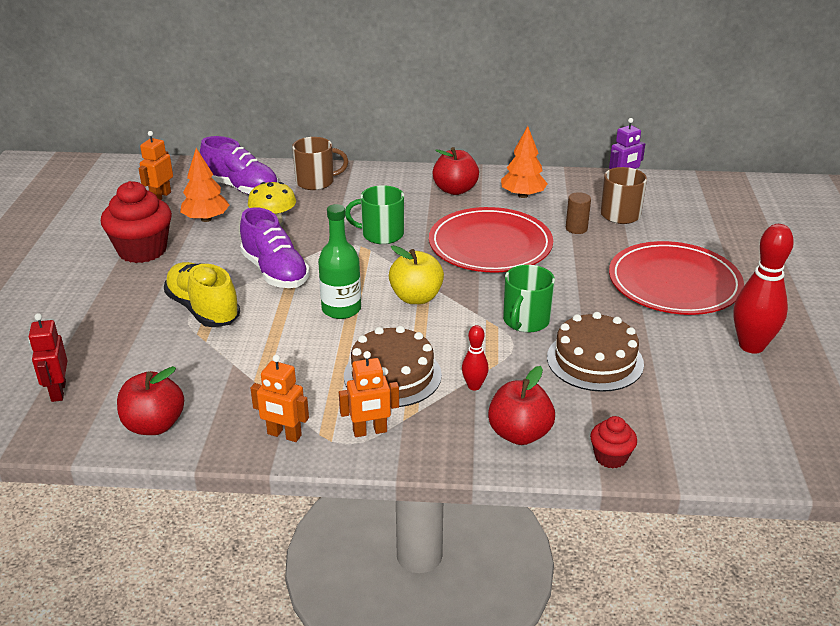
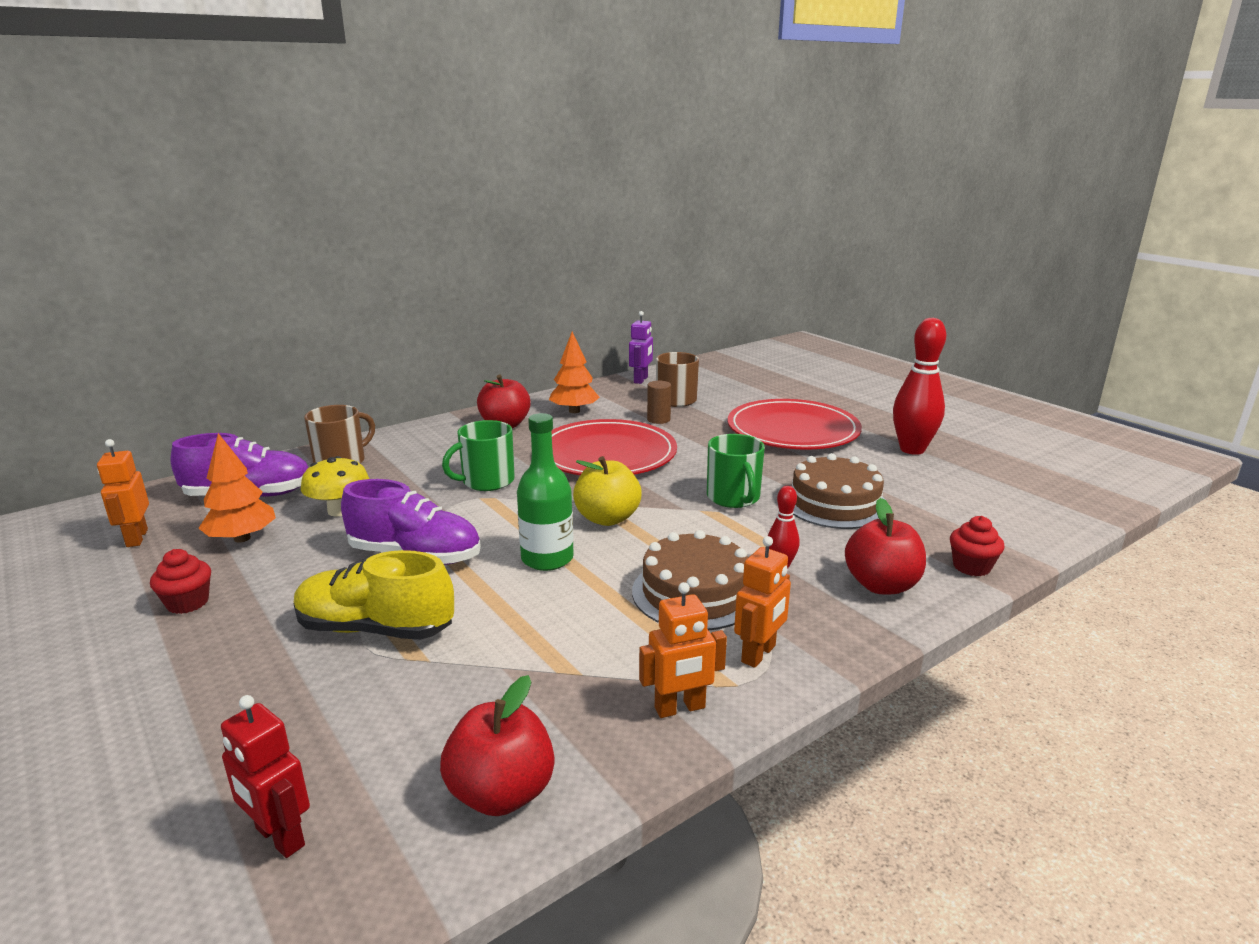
camera: 40 degrees left, 10 degrees down
(142, 250) = (188, 603): red cupcake -> red cupcake, size x0.51

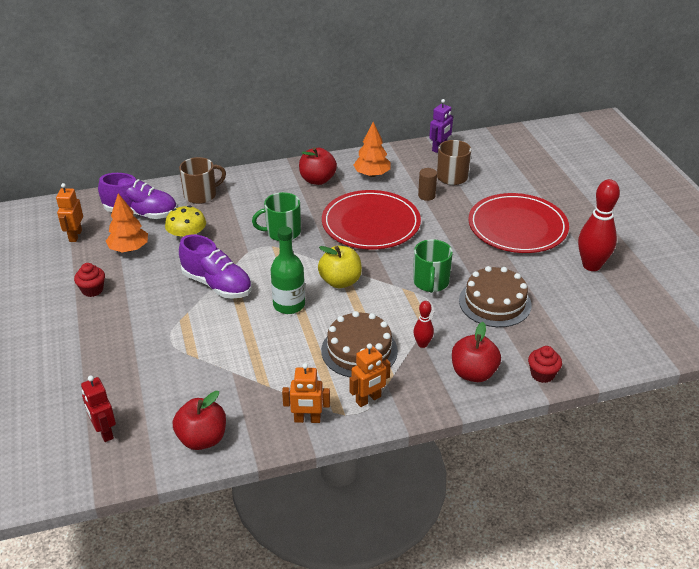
camera: 20 degrees right, 15 degrees up
(375, 629) = (179, 331): yellow shoe -> none

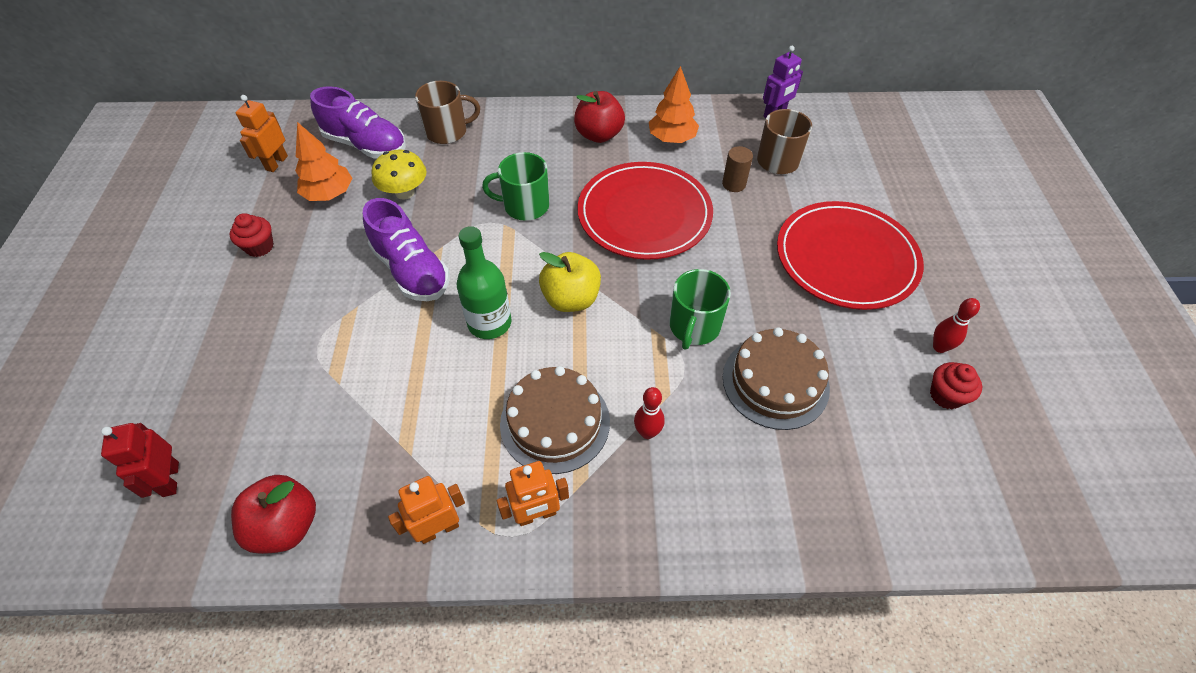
camera: 15 degrees right, 15 degrees up
(307, 419) = (439, 529): orange robot -> orange robot turned 135 degrees clockwise
(473, 373) = (705, 504): red apple -> none
(542, 374) = (809, 533): red cupcake -> red cupcake (946, 395)
(591, 265) = (939, 347): red bowling pin -> red bowling pin, size x0.50

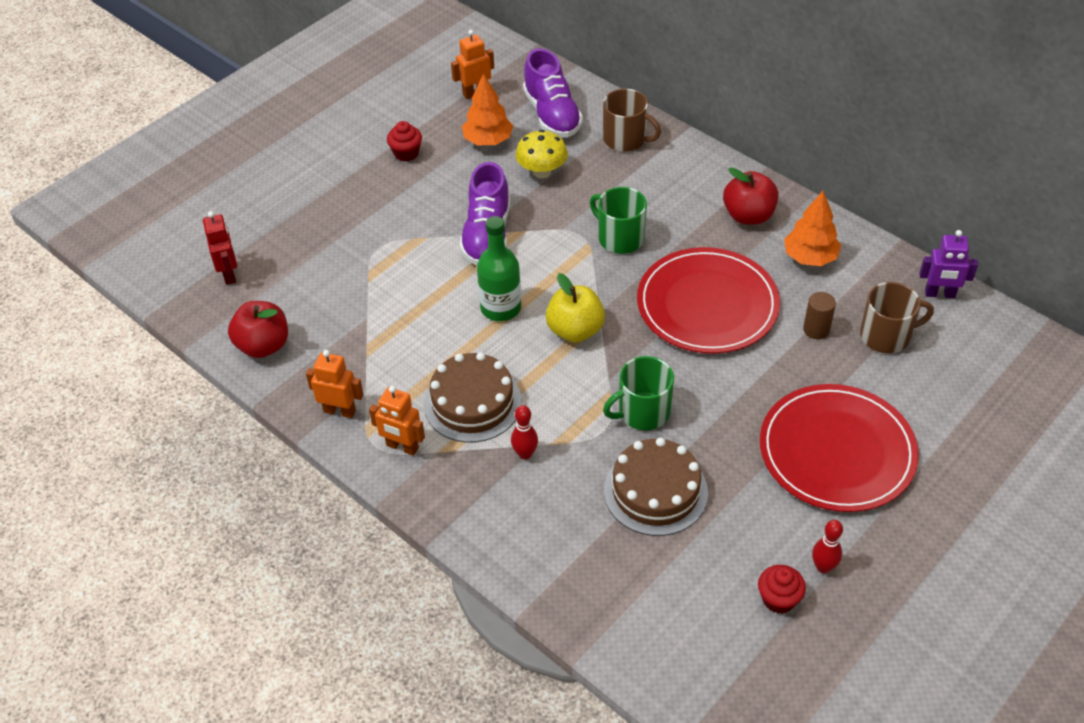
camera: 45 degrees right, 5 degrees down
(170, 479) = (229, 274): red robot -> red robot turned 135 degrees clockwise

